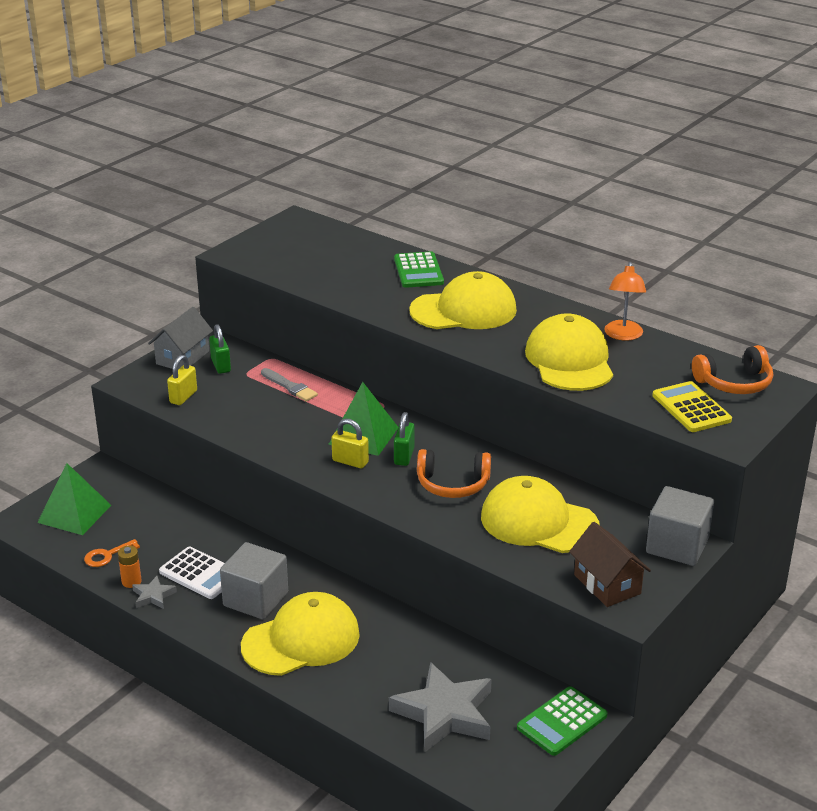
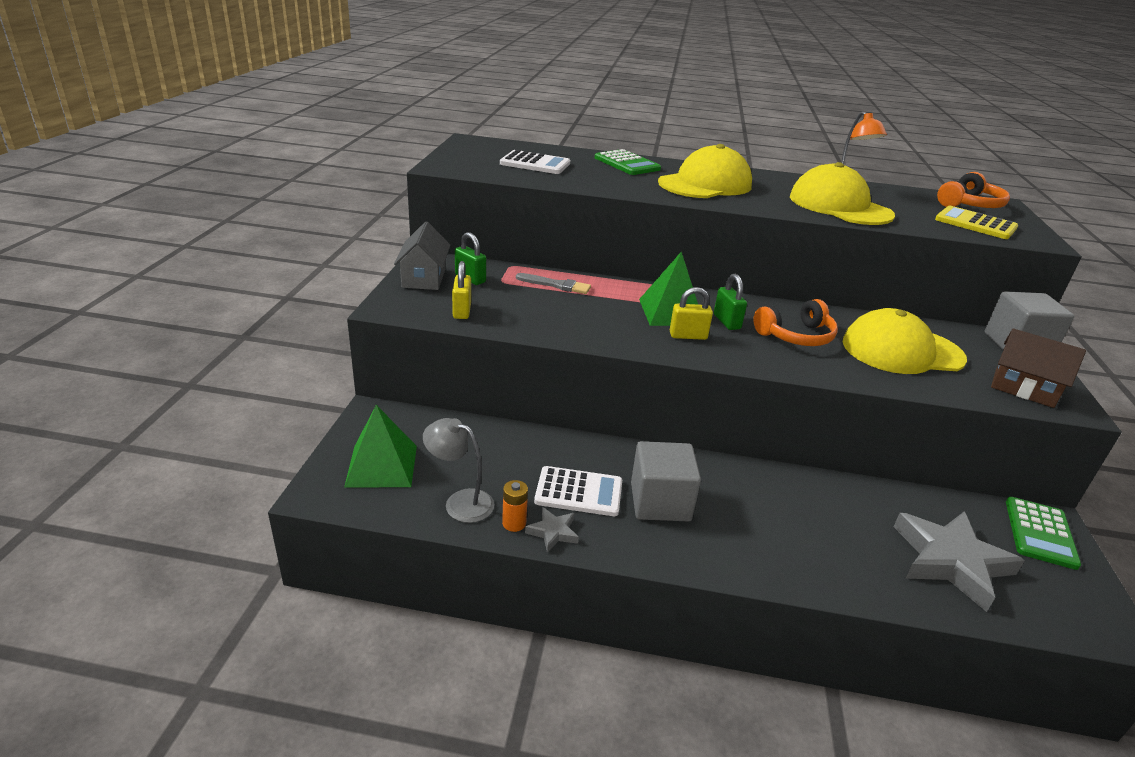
camera: 30 degrees left, 0 degrees up
(107, 556) = (460, 502): orange key -> grey lamp
(301, 640) = (747, 531): yellow cap -> none
(324, 259) = (535, 163): none -> white calculator

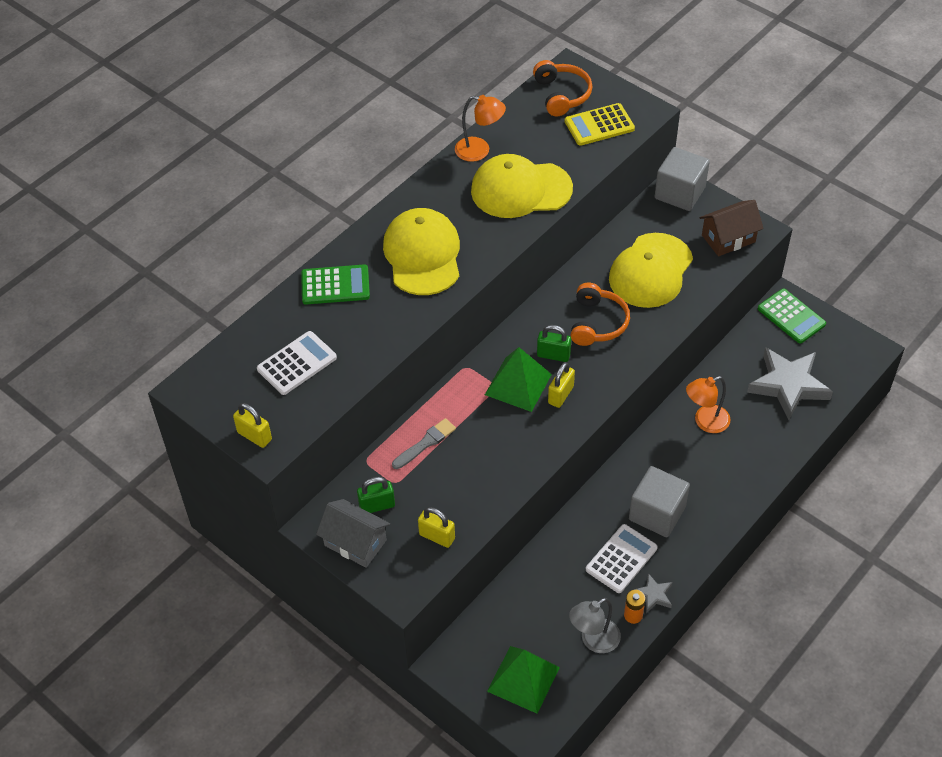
camera: 55 degrees left, 20 degrees up
(449, 162) = (254, 436): none -> yellow padlock
(814, 504) = (705, 422): none -> orange lamp

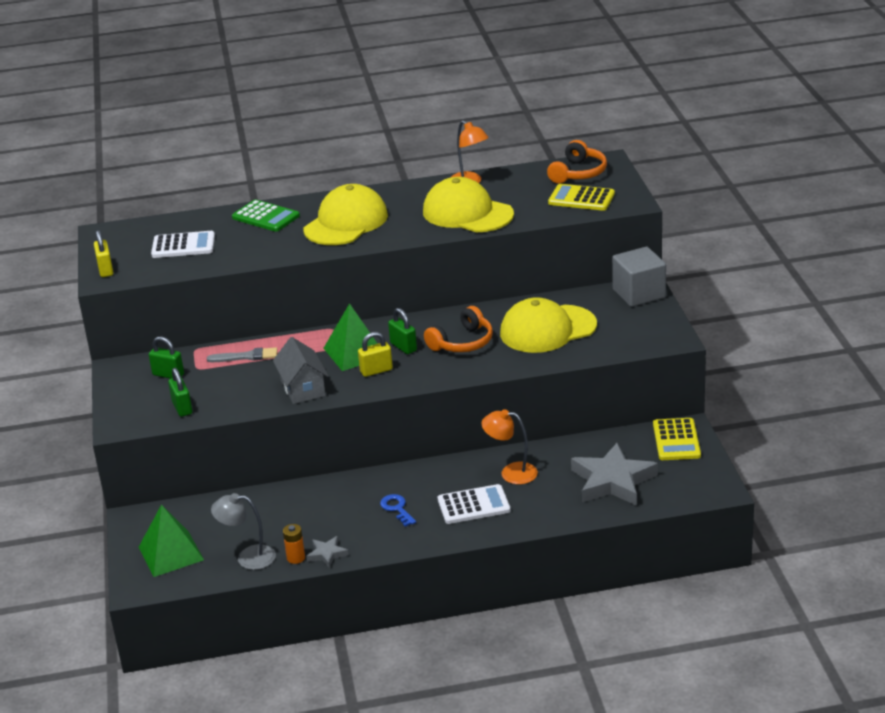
camera: 40 degrees right, 20 degrees down
(355, 542) = (128, 387): grey house -> grey house (303, 388)
(437, 536) = (182, 408): yellow padlock -> green padlock
(621, 559) = (333, 522): white calculator -> white calculator (473, 505)
(657, 513) = (397, 508): grey cube -> blue key
(728, 238) = (639, 334): brown house -> none
(791, 316) = (676, 440): green calculator -> yellow calculator

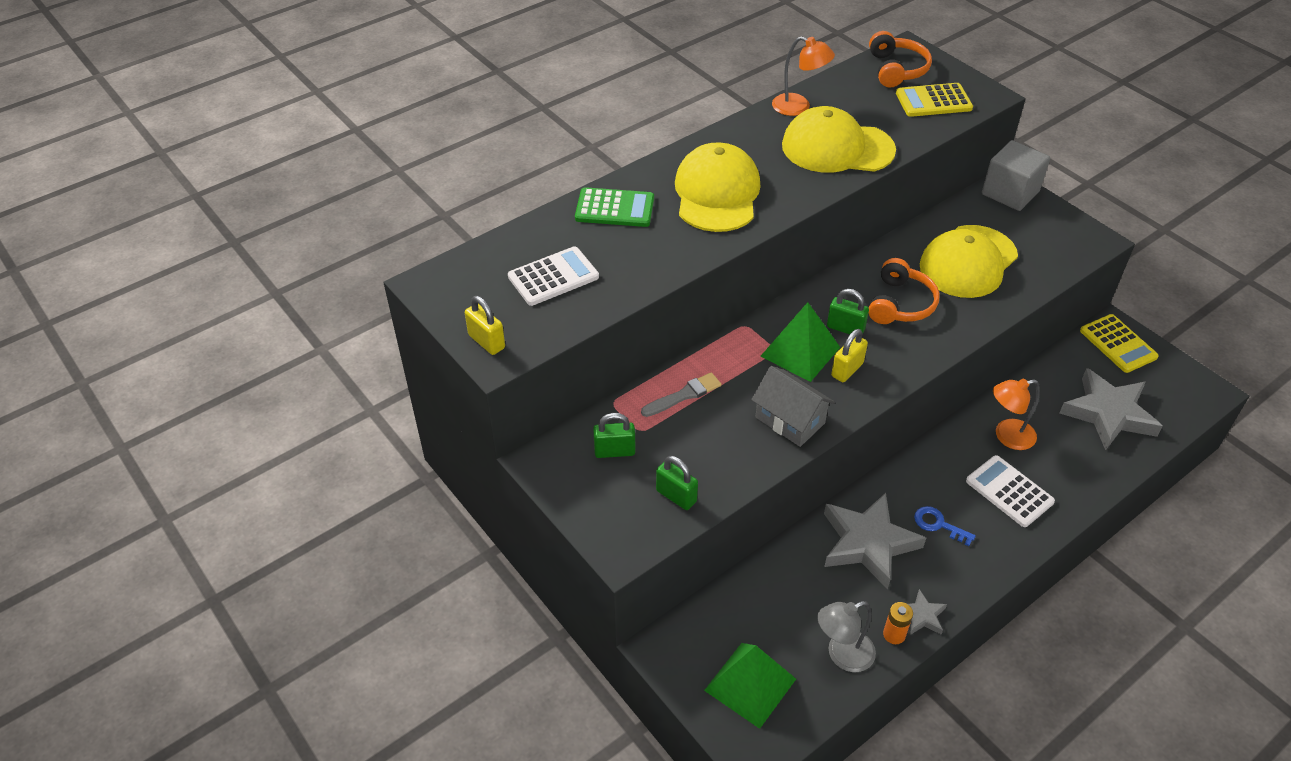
camera: 30 degrees left, 15 degrees up
(333, 504) = (868, 543): none -> grey star
(473, 505) = (1009, 491): white calculator -> white calculator turned 90 degrees counterclockwise

